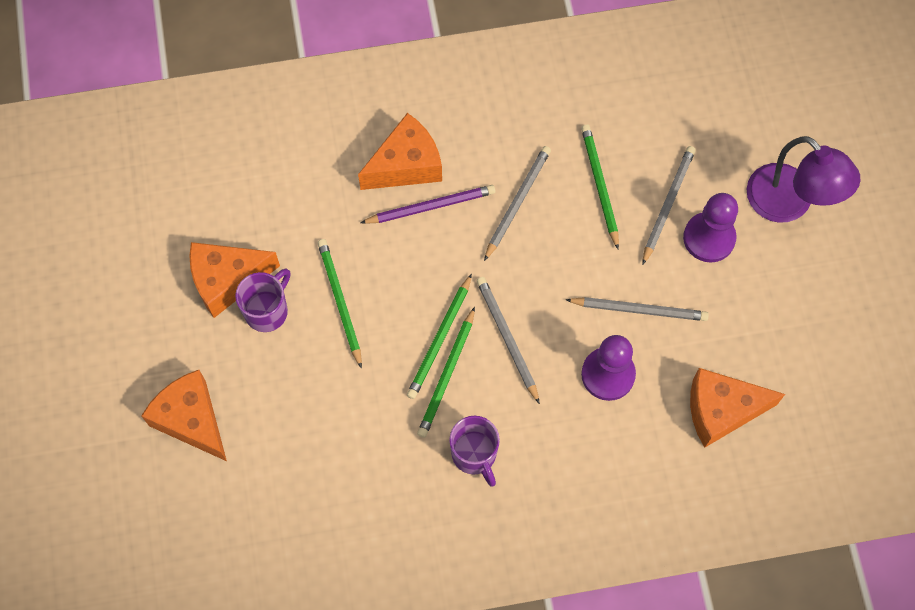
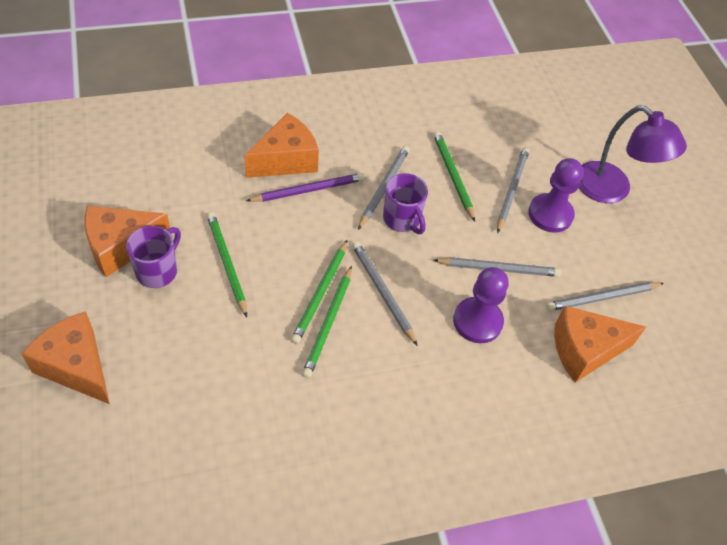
camera: 10 degrees left, 15 degrees down
(474, 455) = (358, 393): purple mug -> purple mug (402, 219)
(752, 347) = (602, 298): none -> grey pencil

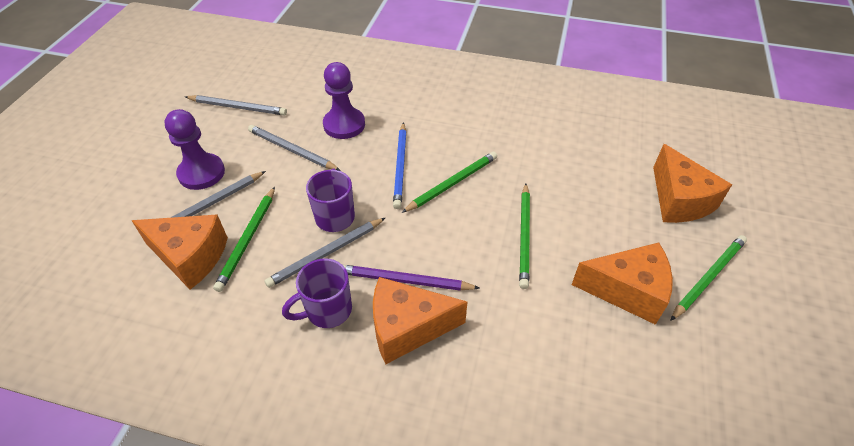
camera: 145 degrees left, 5 degrees down
(158, 271) = (593, 253): purple mug -> purple mug (327, 310)
(328, 323) = (459, 161): green pencil -> green pencil (708, 277)
(382, 292) = (400, 166): grey pencil -> blue pencil
(585, 350) = (288, 86): orange cheese -> orange cheese (190, 257)
(612, 190) = (122, 172): purple lamp -> none

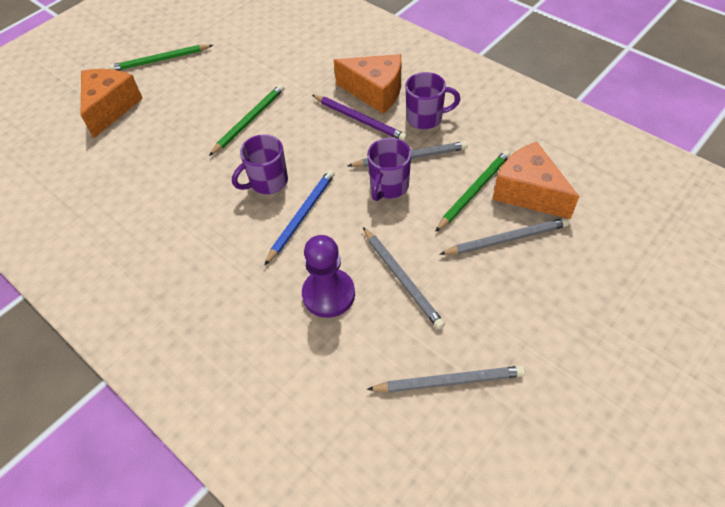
camera: 150 degrees left, 5 degrees up
(201, 173) = (510, 284): purple pawn -> none
(238, 107) = (449, 381): grey pencil -> grey pencil turned 135 degrees clockwise
(452, 183) = (267, 182): green pencil -> purple mug
(627, 291) = (218, 69): orange cheese -> none

